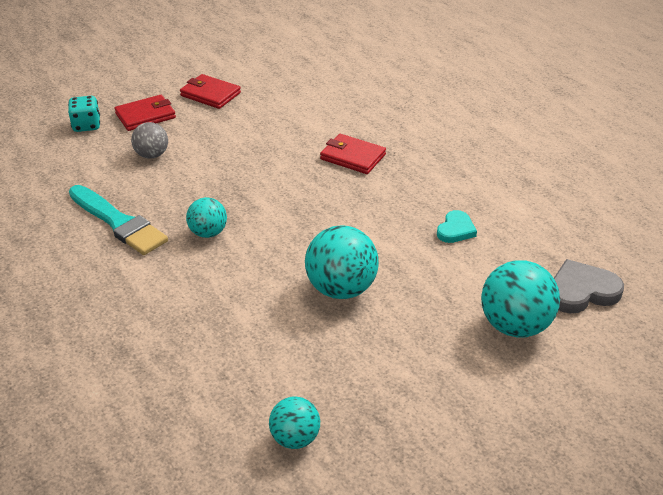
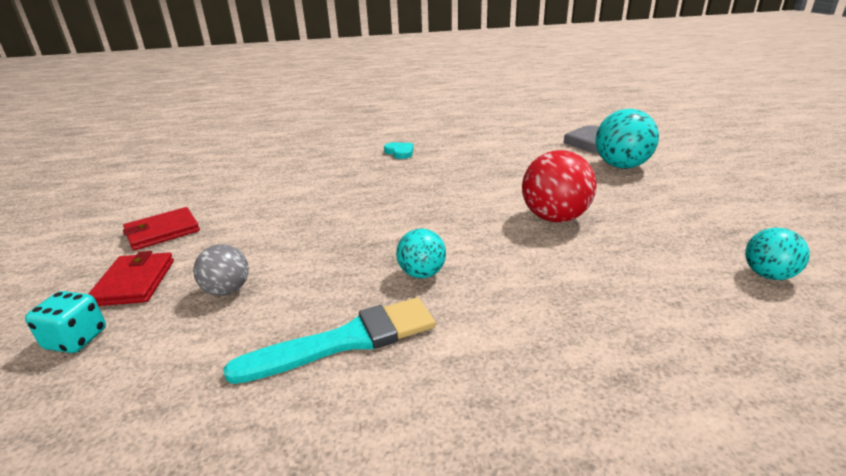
camera: 65 degrees left, 10 degrees down
(341, 289) = (554, 218): turquoise ball -> red ball
(352, 157) = (368, 182): red wallet -> none
(455, 230) = (501, 164): turquoise heart -> turquoise heart (400, 152)

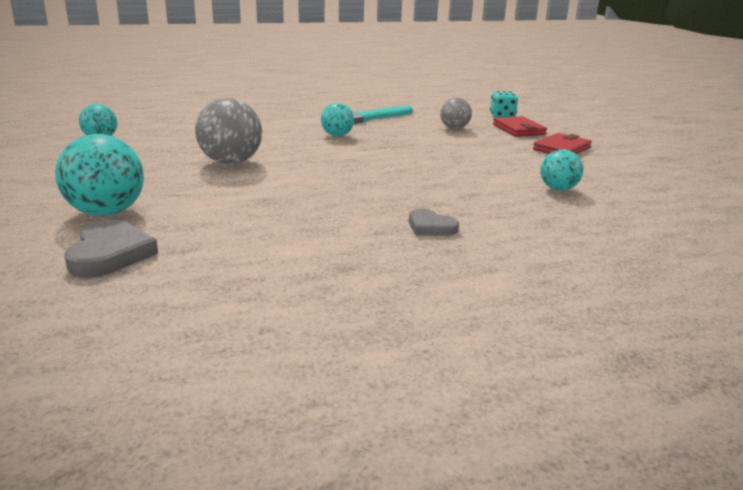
camera: 165 degrees right, 5 degrees down
(269, 177) = (558, 189): none -> turquoise ball
(400, 152) = (430, 227): turquoise heart -> grey heart
(554, 218) = (231, 162): red ball -> grey ball

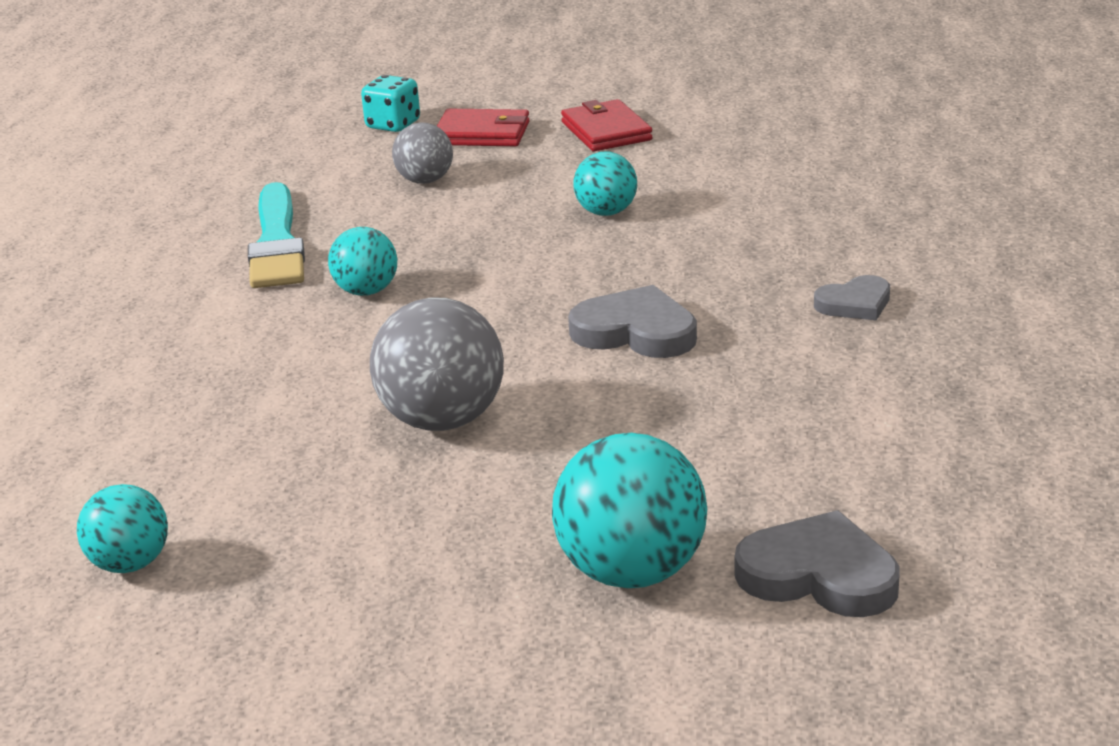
camera: 60 degrees left, 5 degrees up
(345, 183) = (635, 332): none -> grey heart
(558, 189) = (772, 184): turquoise ball -> turquoise ball (606, 212)

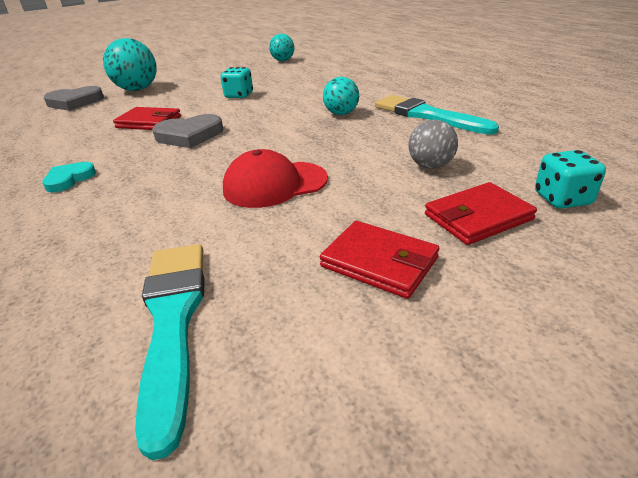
camera: 145 degrees right, 5 degrees up
(442, 421) = (239, 95): grey ball -> turquoise dice
(606, 212) = (275, 184): turquoise ball -> red cap
(679, 399) = (149, 122): none -> red wallet
(787, 142) = (173, 321): none -> turquoise brush
(855, 304) = (69, 179): grey heart -> turquoise heart

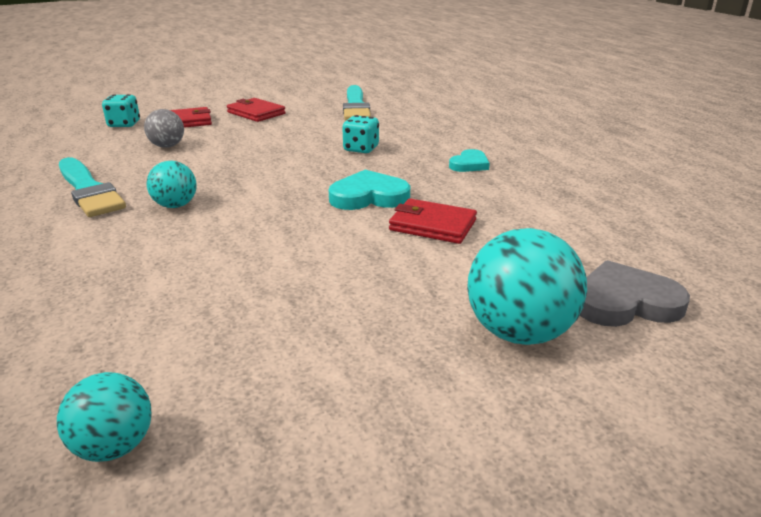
camera: 175 degrees left, 5 degrees down
(189, 135) = (369, 197): grey heart -> turquoise heart
(239, 95) = (296, 268): turquoise dice -> turquoise dice (361, 149)
(275, 184) = (292, 146): red cap -> none

